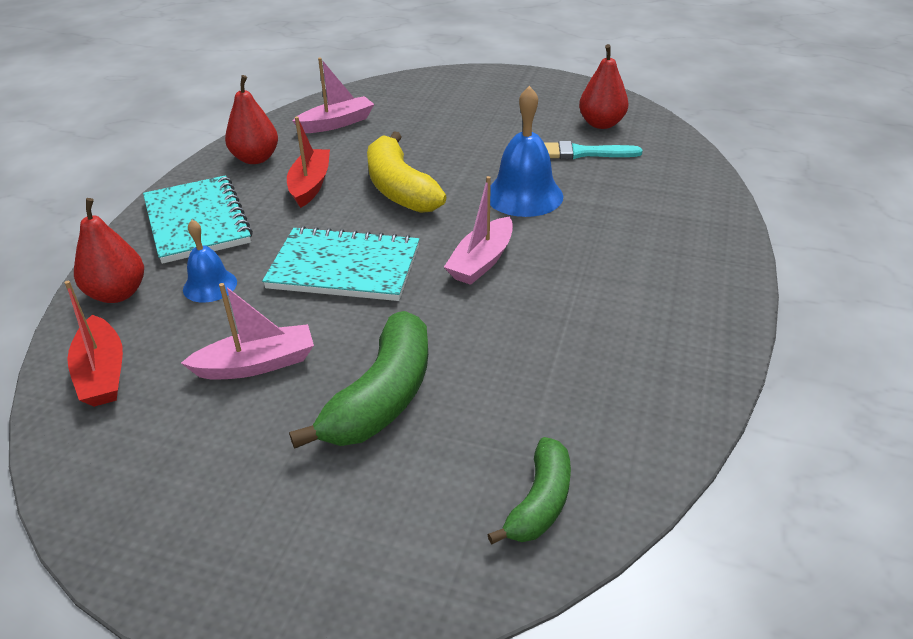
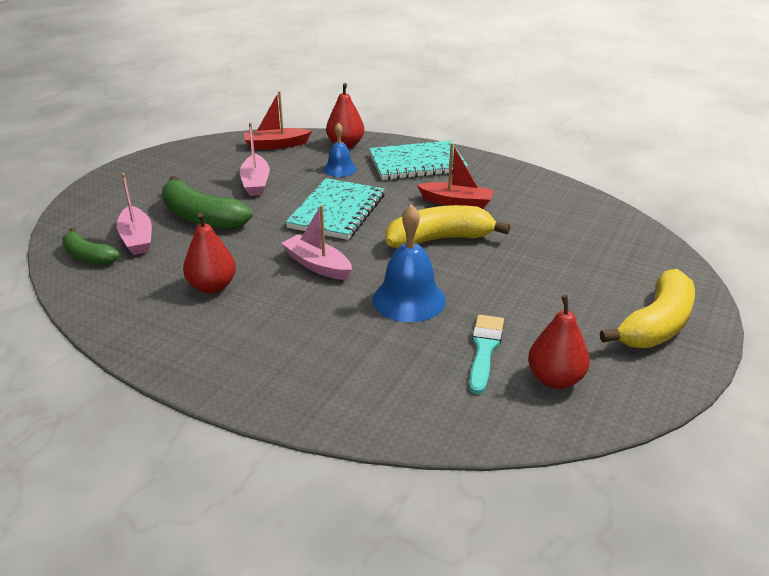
camera: 100 degrees right, 5 degrees down
(255, 158) = (505, 182): red pear -> red pear (212, 286)
(336, 123) = (568, 217): pink boat -> pink boat (137, 239)
(508, 89) = (656, 325): none -> yellow banana

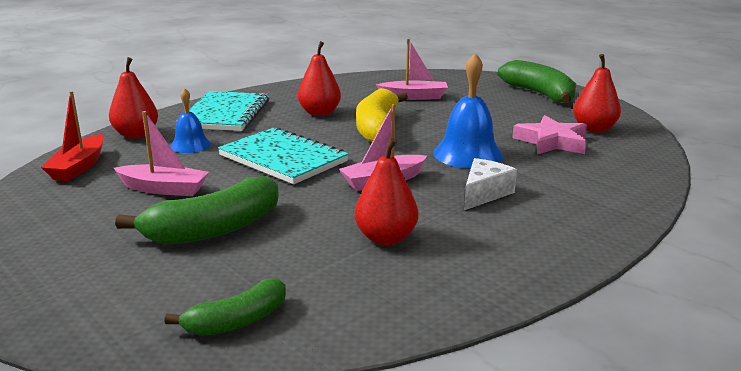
camera: 70 degrees left, 10 degrees down
(137, 239) = (224, 278): pink boat -> pink boat (414, 97)
(318, 321) = (484, 194): none -> white cheese
(457, 202) = (319, 113): red boat -> red pear
(484, 350) = (552, 142): turquoise brush -> pink star
(656, 325) = (539, 94): yellow banana -> green banana

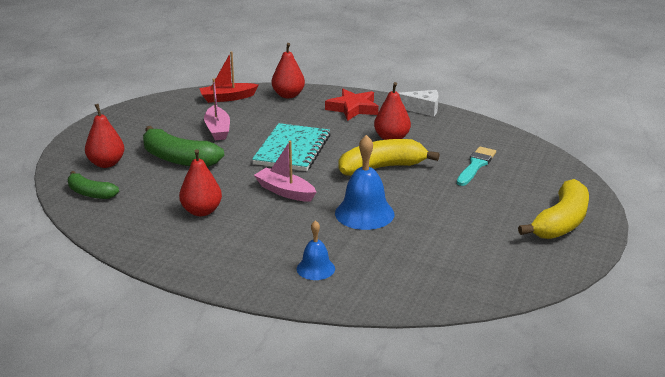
camera: 65 degrees right, 5 degrees up
(190, 145) = (287, 115): blue bell -> blue bell (315, 268)
(225, 114) = (353, 108): turquoise notebook -> red star
(414, 97) = (476, 165): pink boat -> turquoise brush
(484, 194) = (294, 233): white cheese -> white cheese (422, 109)
(539, 94) = (561, 222): green banana -> yellow banana
(552, 142) = (430, 246): pink star -> none
(594, 129) = (487, 263): red pear -> red pear (106, 163)

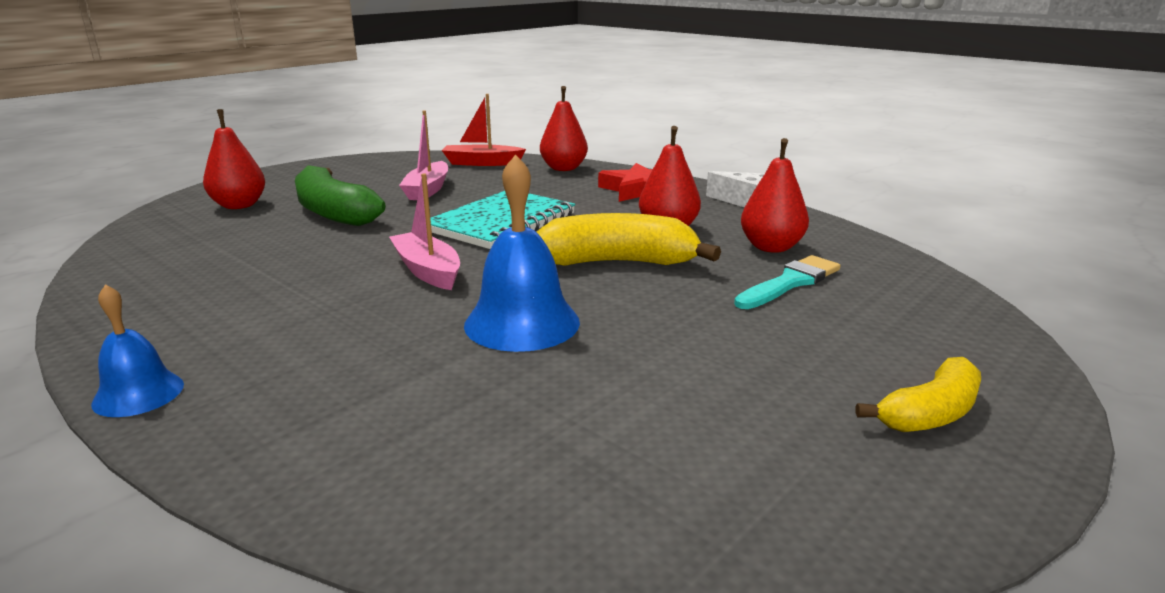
camera: 20 degrees right, 5 degrees down
(90, 193) = (166, 233): green banana -> none
(201, 211) = (271, 276): red pear -> red pear (771, 247)
(315, 268) = (328, 402): blue bell -> blue bell (138, 394)
(561, 222) = (930, 413): yellow banana -> yellow banana, size x0.61

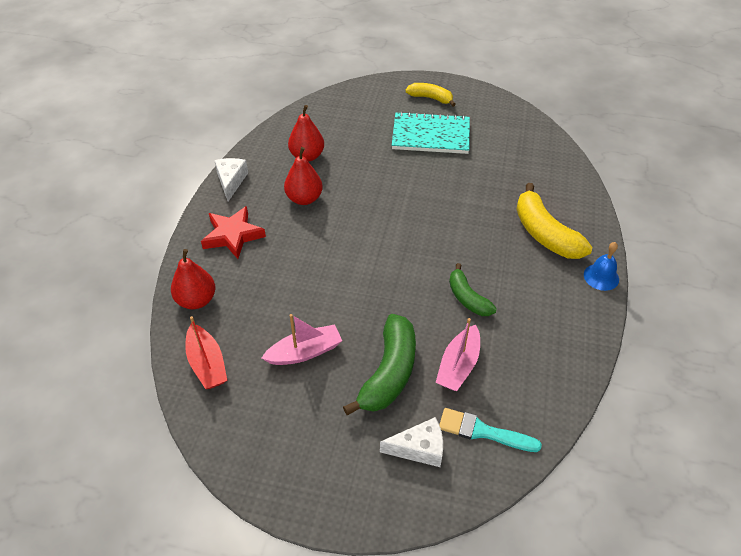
camera: 120 degrees left, 25 degrees up
(239, 205) = (419, 448): red pear -> white cheese
(335, 272) = (467, 298): none -> green banana
(427, 271) = (435, 263): pink boat -> pink boat (458, 365)
(501, 222) = (344, 272): turquoise notebook -> turquoise notebook (431, 135)
(522, 323) = (455, 203): blue bell -> none
(617, 262) = (368, 200): yellow banana -> yellow banana (544, 233)
(790, 282) = (349, 142): turquoise brush -> turquoise brush (483, 431)

